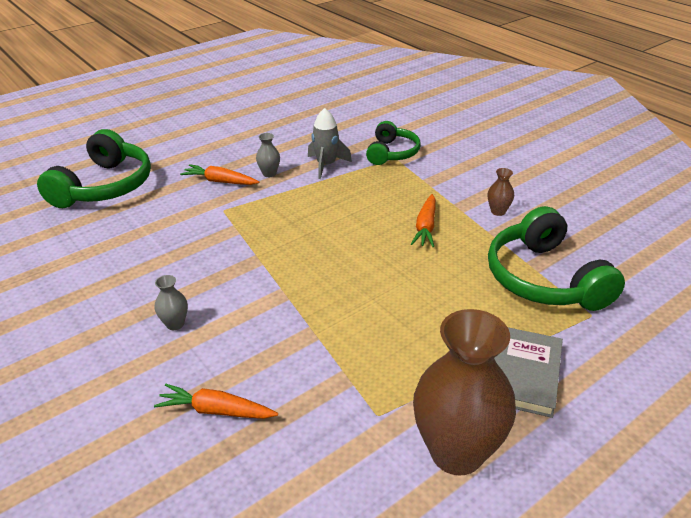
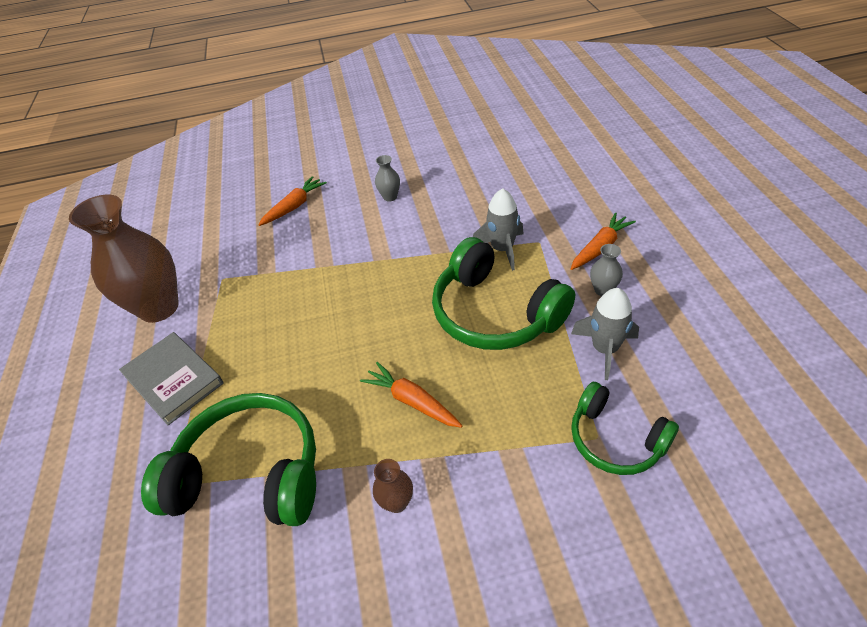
camera: 120 degrees right, 10 degrees up
(104, 186) = (623, 170): green headphones -> green headphones (495, 313)
(240, 226) = (502, 249): none -> grey rocket

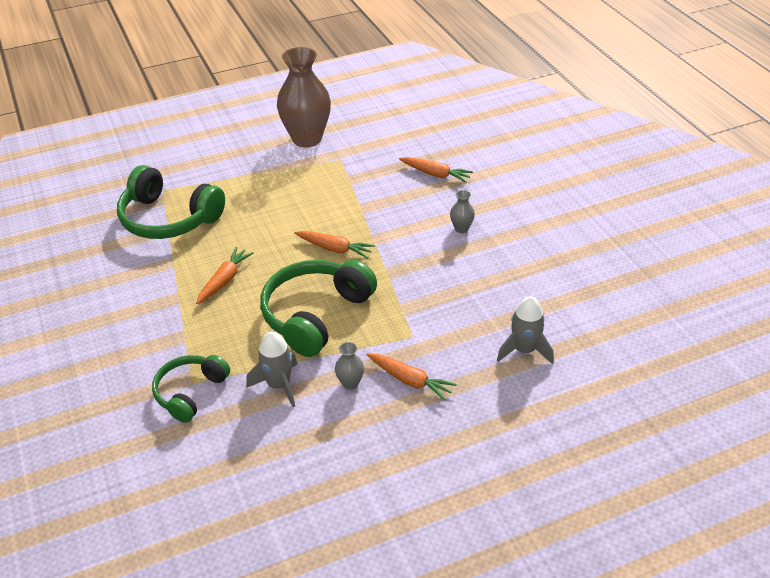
camera: 75 degrees right, 5 degrees down
(174, 380) = (241, 166): grey book -> none
(250, 474) = (168, 219): green headphones -> green headphones turned 120 degrees clockwise
(387, 291) = (334, 249): none -> orange carrot
(397, 502) = (145, 286): brown vase -> none
(502, 249) = (397, 312): grey rocket -> grey rocket (524, 350)

